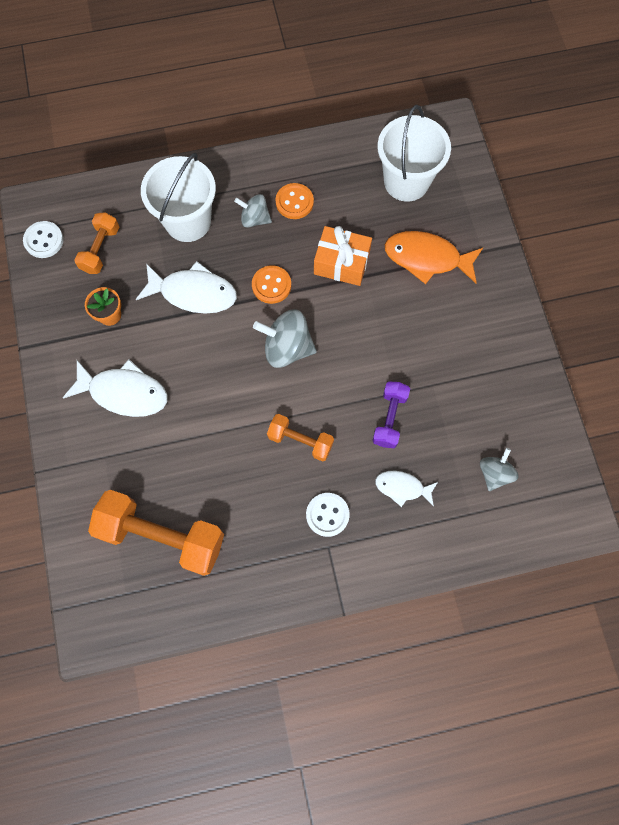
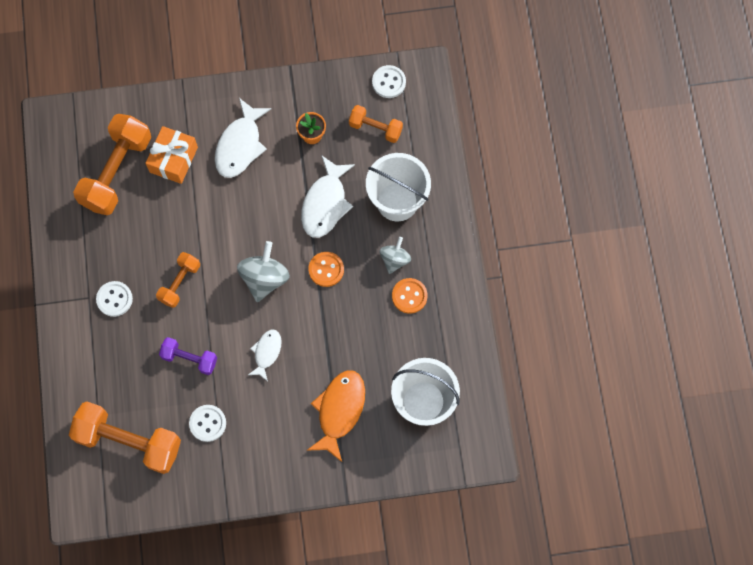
camera: 95 degrees right, 0 degrees up
(341, 263) = (342, 333): orange gift -> orange gift (173, 159)
(402, 487) = (128, 362): white fish -> white fish (266, 352)
(460, 390) = (208, 423): none -> white button
(494, 473) = (129, 441): grey spinning top -> orange dumbbell

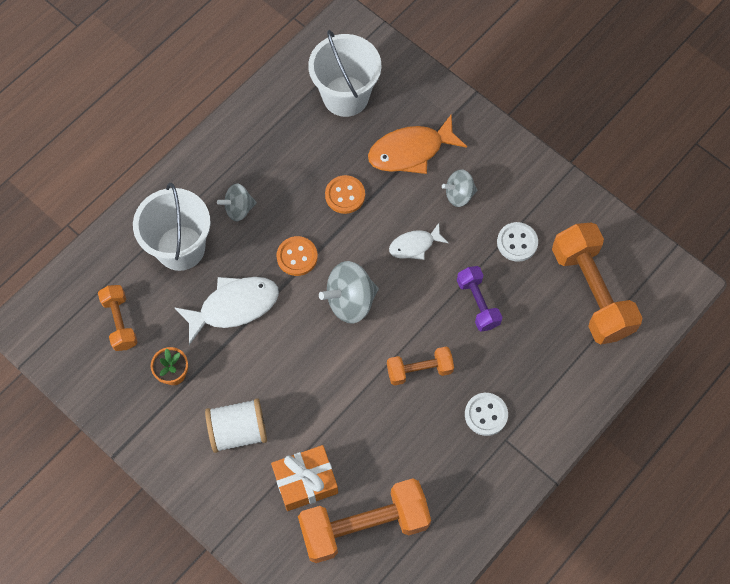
camera: 130 degrees left, 5 degrees down
(240, 145) = (238, 431): white fish -> white spool
(277, 415) = (459, 195): none -> grey spinning top
(388, 82) = (60, 348): white button -> none
(409, 296) = (262, 173): orange button -> orange button (345, 195)

